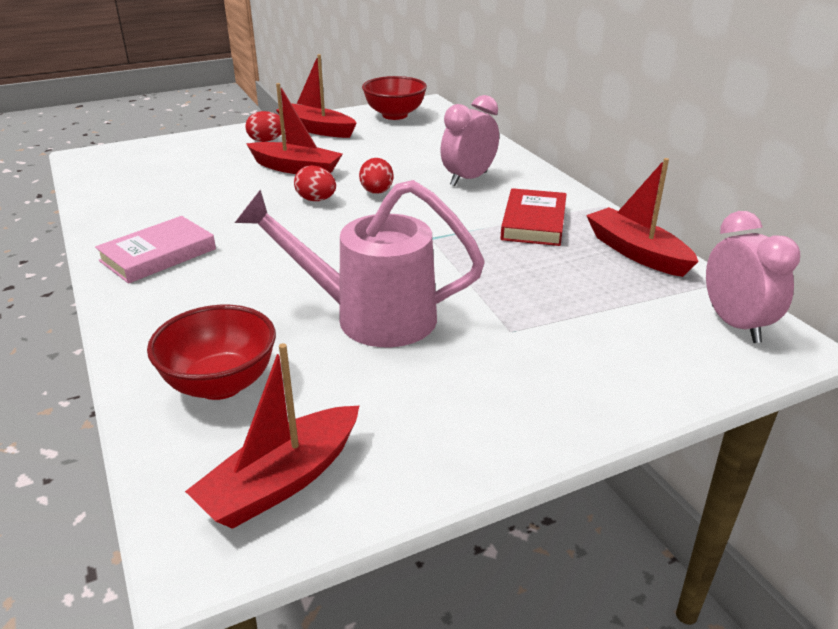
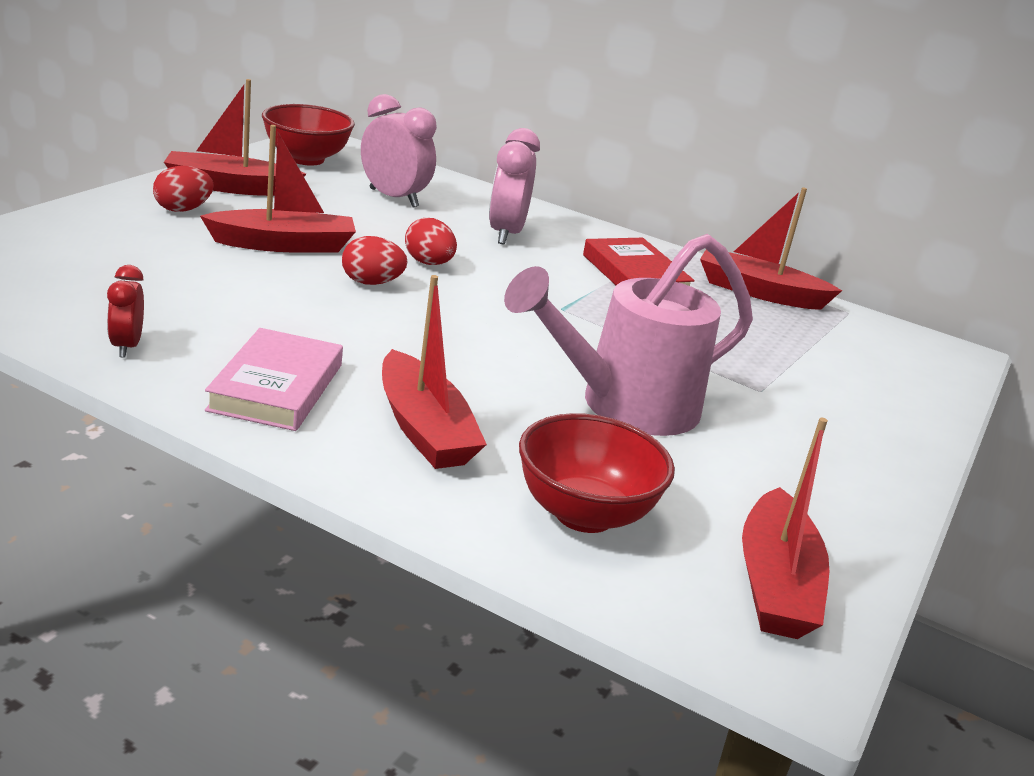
camera: 40 degrees left, 5 degrees down
(115, 216) = (126, 346): none -> red clock
(204, 300) = (424, 429): none -> red boat
(735, 324) = (907, 345): pink clock -> pink clock (393, 198)

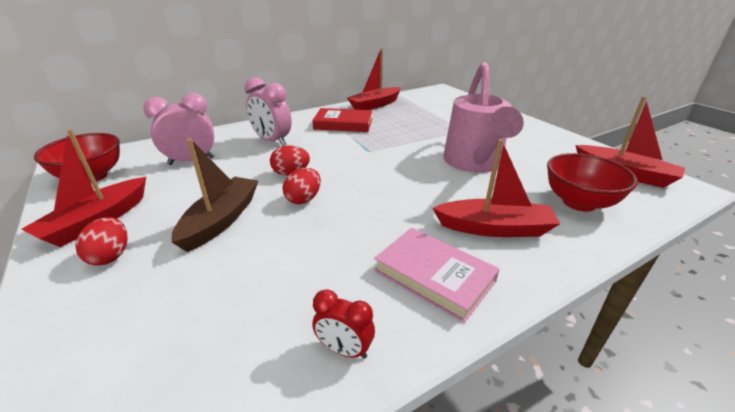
camera: 55 degrees left, 5 degrees up
(284, 245) = (221, 220): red boat -> brown boat

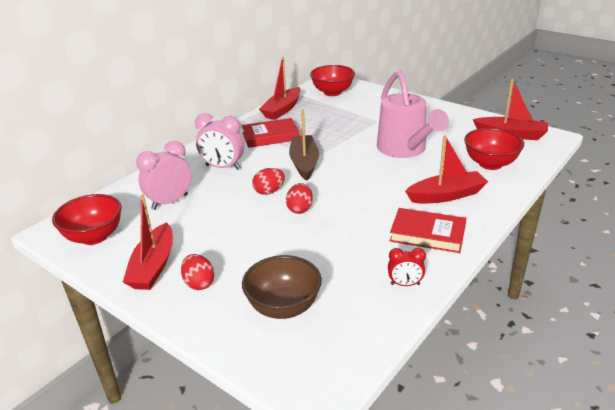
camera: 20 degrees left, 0 degrees up
(156, 325) = (283, 307): none -> brown bowl
(221, 220) = (253, 239): brown boat -> brown boat (304, 163)
(434, 276) = (427, 234): pink book -> red book
(435, 99) = (332, 92): none -> red bowl

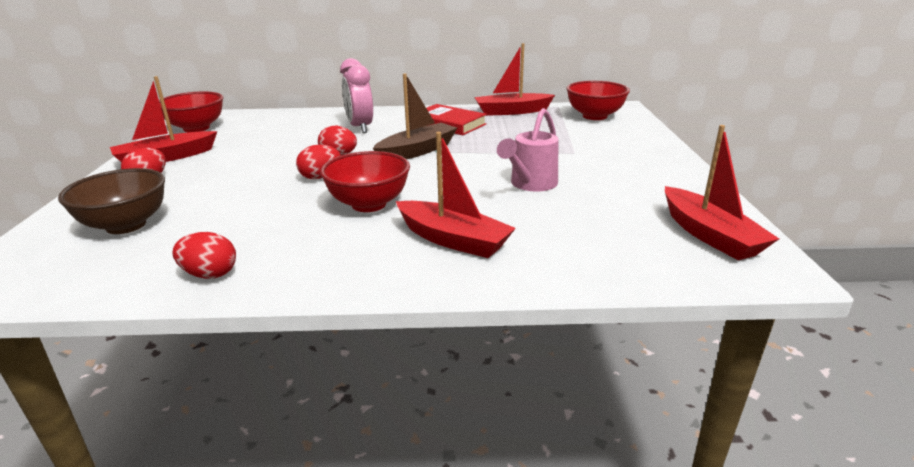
camera: 50 degrees right, 5 degrees down
(170, 202) = (275, 131): pink clock -> none
(405, 149) = (530, 184): pink watering can -> pink watering can, size x0.64
(405, 284) = (210, 274): red clock -> red egg
(427, 234) = (340, 255): red book -> none
(490, 164) = (588, 245): red bowl -> red bowl (369, 204)

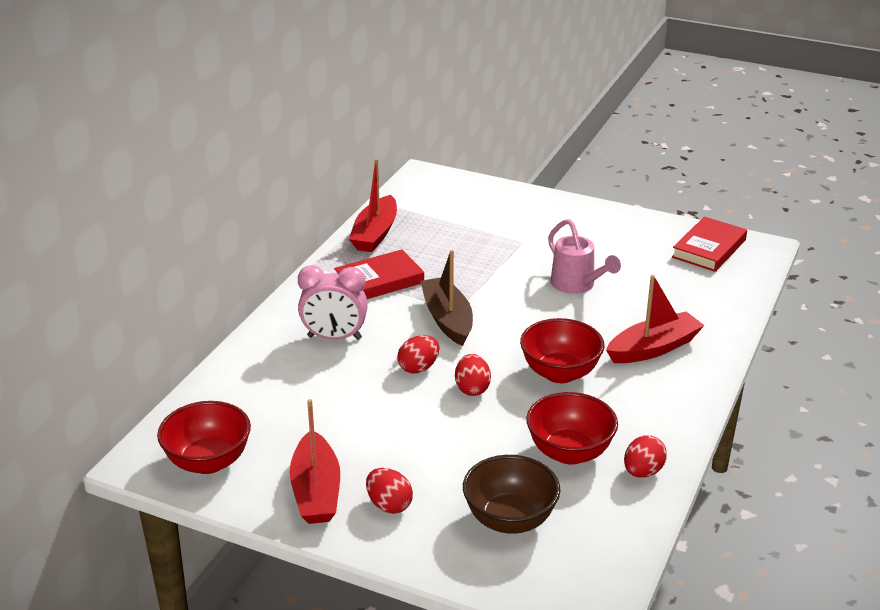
camera: 65 degrees left, 5 degrees up
(594, 116) = (437, 197): red bowl -> red bowl (569, 452)
(709, 235) = (709, 248): red boat -> red book

